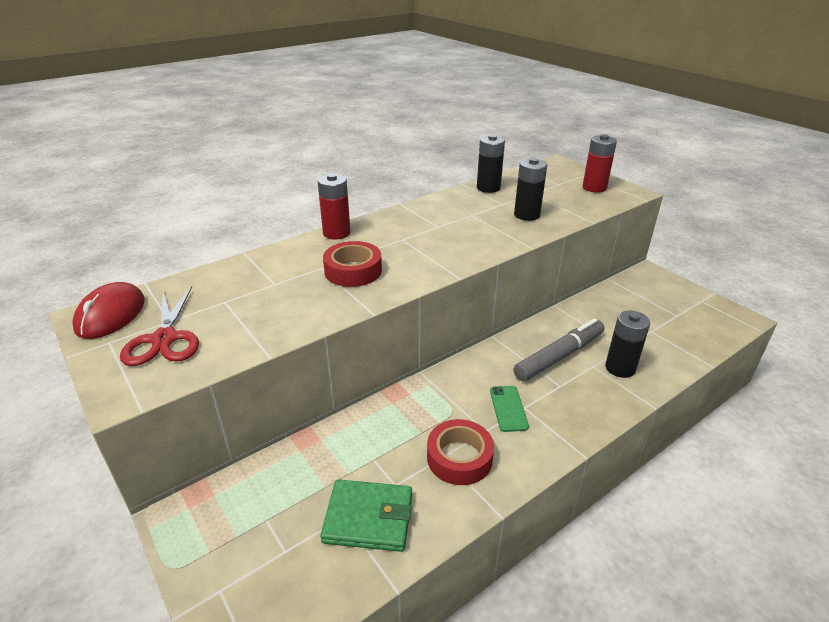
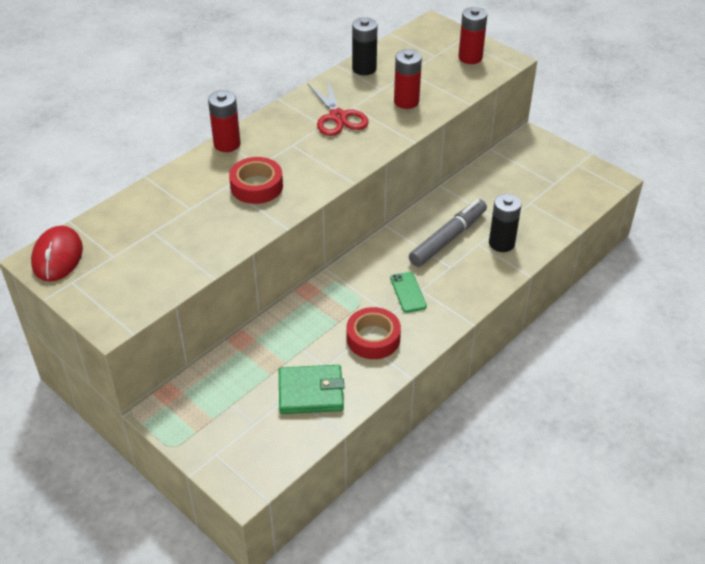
camera: 10 degrees left, 10 degrees up
(164, 339) = (118, 273): red scissors -> red scissors (338, 117)
(527, 215) = (406, 101): black battery -> red battery

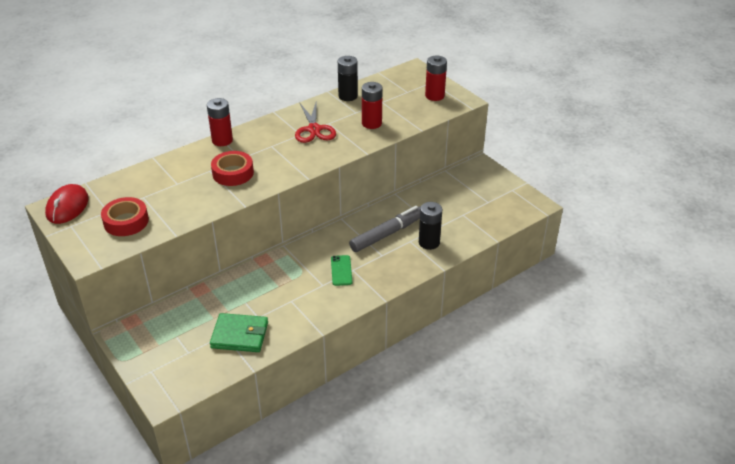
camera: 10 degrees right, 5 degrees down
(373, 338) = (302, 301): red tape -> red tape (126, 221)

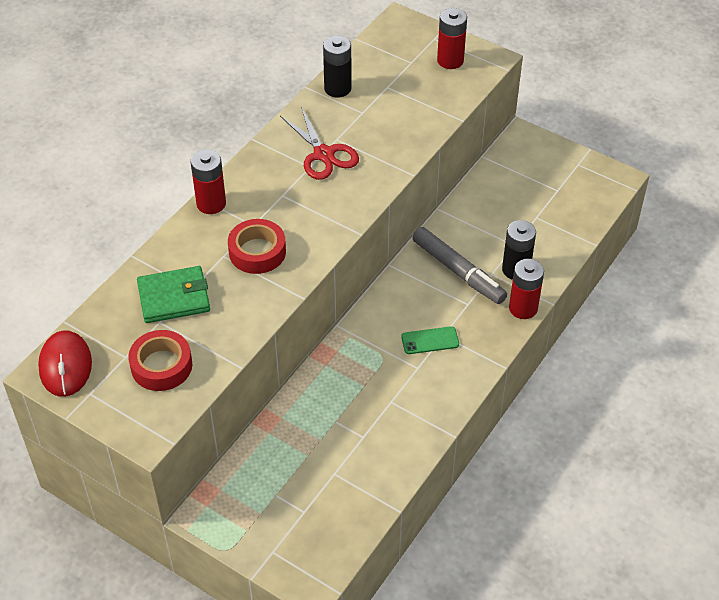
camera: 20 degrees left, 10 degrees up
(239, 335) = (354, 469): green wallet -> green wallet (174, 298)
(341, 270) = (430, 340): green phone -> green phone turned 75 degrees counterclockwise
(371, 123) = (393, 125): red battery -> red battery (523, 308)
(387, 234) = (458, 271): grey marker -> grey marker turned 105 degrees clockwise

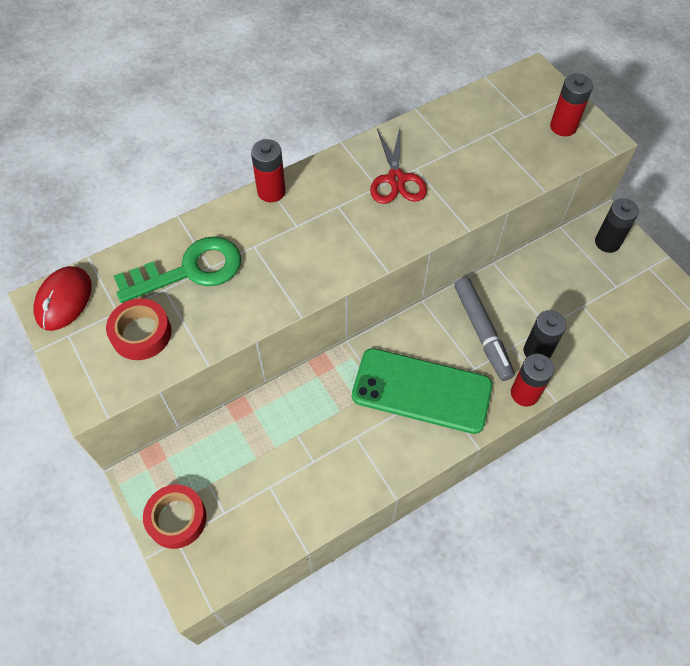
camera: 25 degrees right, 10 degrees up
(174, 298) = (189, 270): green wallet -> green key
(257, 252) = (285, 253): red tape -> red tape (177, 518)
(337, 88) = (443, 119): black battery -> black battery (607, 242)
(430, 340) = (421, 390): green phone -> green phone, size x2.46

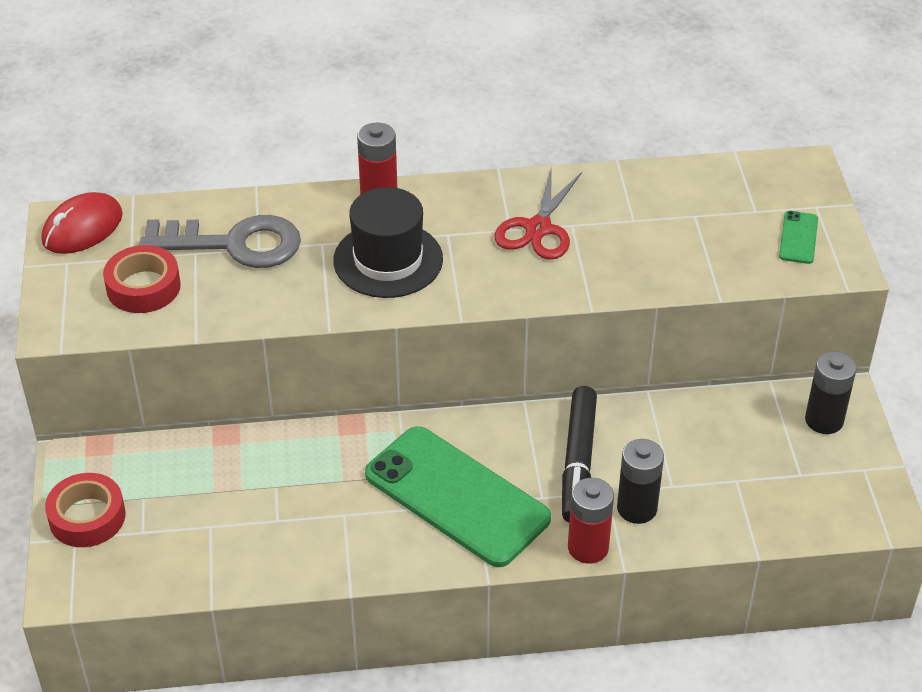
camera: 25 degrees right, 15 degrees down
(189, 270) = (233, 244): green key -> grey key
(309, 242) = (388, 260): none -> black hat
(482, 332) = (578, 462): grey marker -> black marker
(563, 127) = (798, 238): red battery -> green phone

